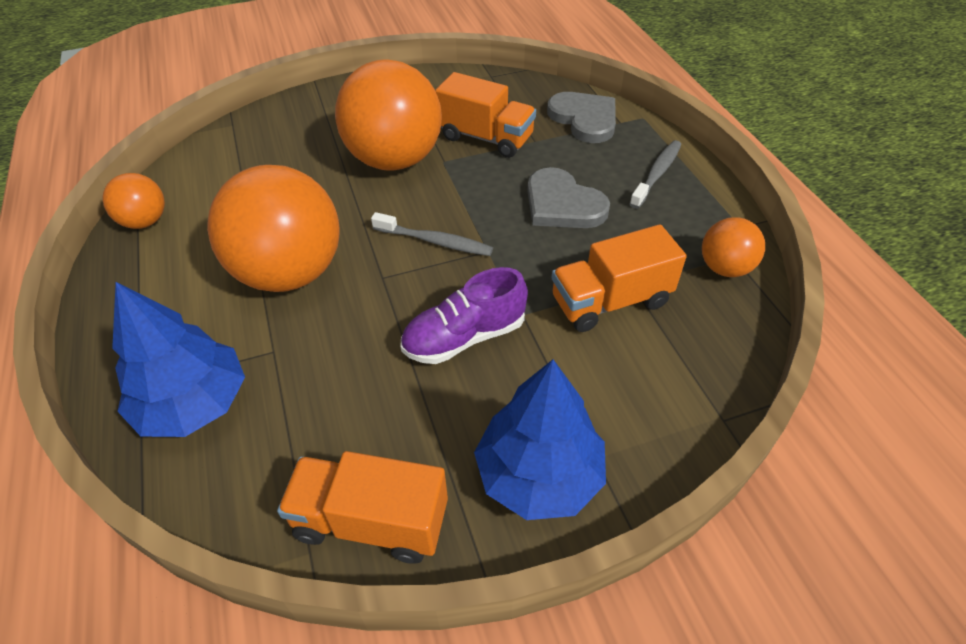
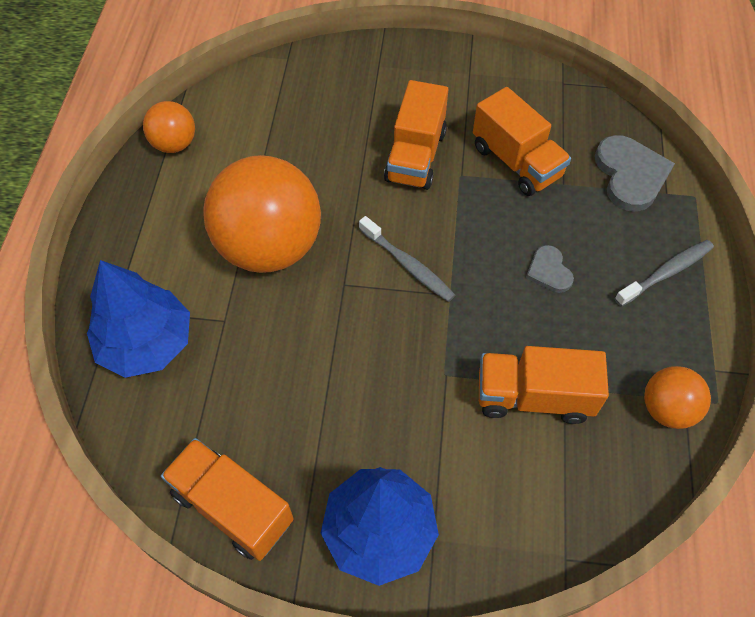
camera: 25 degrees right, 10 degrees up
(395, 160) = (415, 156): orange ball -> orange truck
(464, 337) = (384, 376): purple shoe -> none
(562, 204) = (549, 271): grey heart -> grey heart, size x0.56

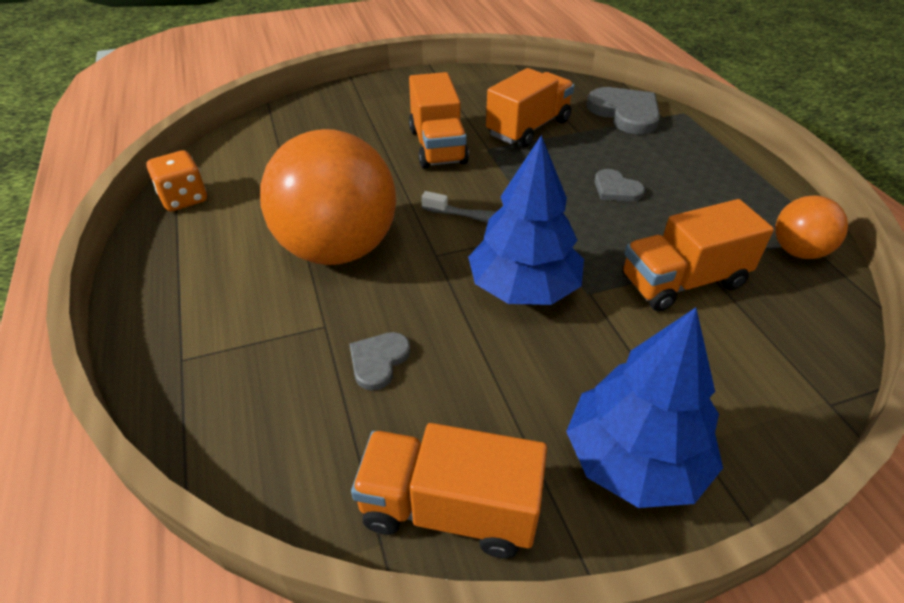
camera: 25 degrees left, 15 degrees down
(147, 343) = (241, 378): blue tree -> blue tree (524, 287)
(174, 144) = (184, 199): orange ball -> orange dice
(247, 369) = (378, 361): none -> grey heart
(516, 162) = (528, 128): orange truck -> orange truck turned 75 degrees counterclockwise
(666, 273) = (708, 163): grey toothbrush -> none

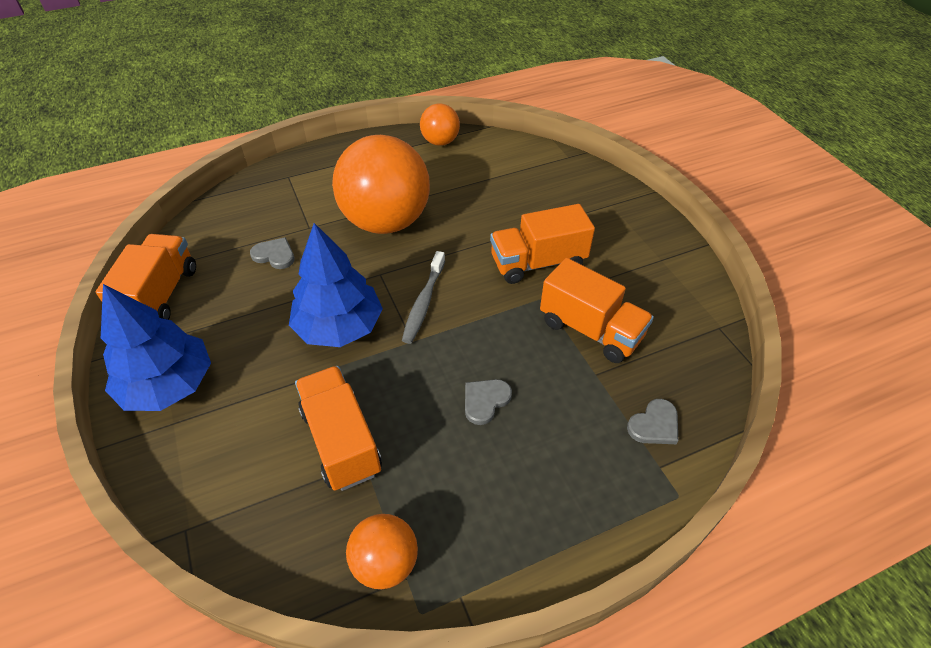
camera: 85 degrees right, 5 degrees up
(184, 199) = (440, 142): orange dice -> orange ball
(625, 113) = (654, 425): grey heart -> grey heart, size x0.56

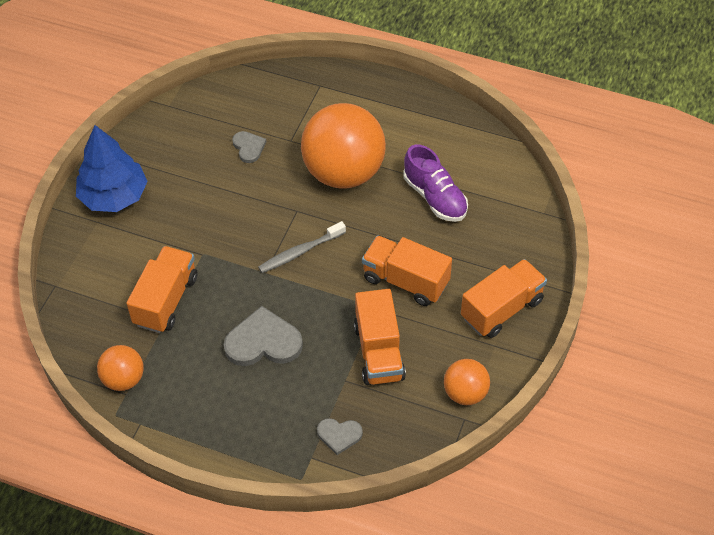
camera: 45 degrees right, 5 degrees up
(160, 295) = (159, 129): orange truck -> orange truck (501, 309)
(339, 327) = (234, 230): blue tree -> none
(440, 142) = (461, 128): orange ball -> orange ball (465, 393)
(481, 194) = (435, 197): none -> purple shoe
(485, 401) = (263, 342): grey heart -> grey heart, size x1.79

